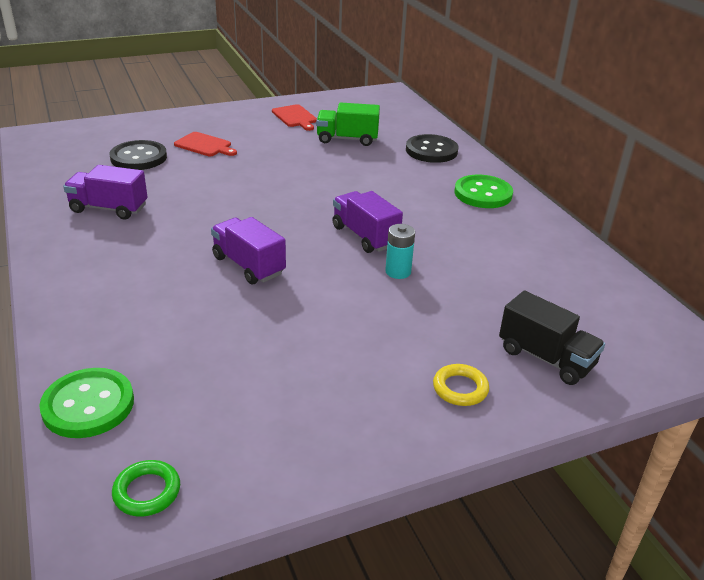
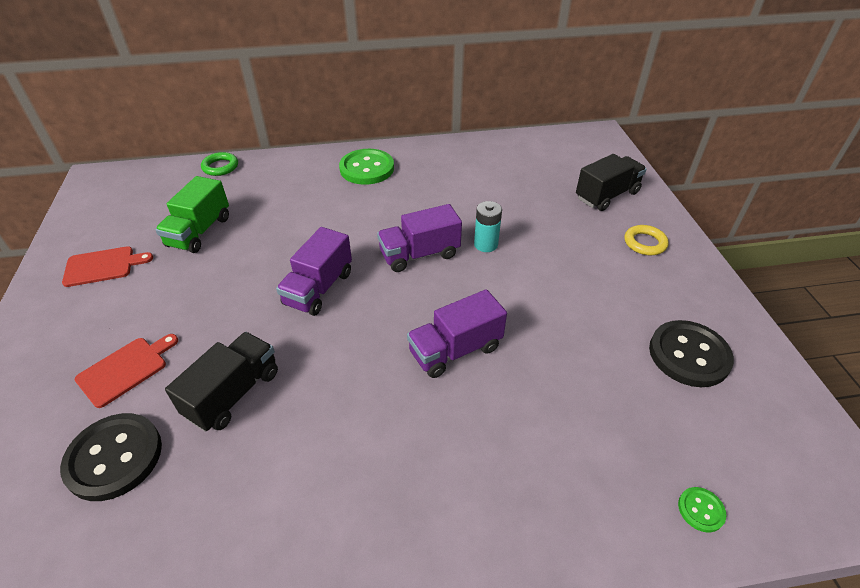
camera: 75 degrees left, 10 degrees up
(88, 405) = (701, 510): green button -> green button, size x0.46
(109, 208) = (268, 499): purple truck -> purple truck (318, 288)
(147, 492) = (804, 455): green ring -> green ring (220, 167)
(190, 182) = (233, 393): none -> black truck
(431, 151) = (265, 179): black button -> black button (689, 355)

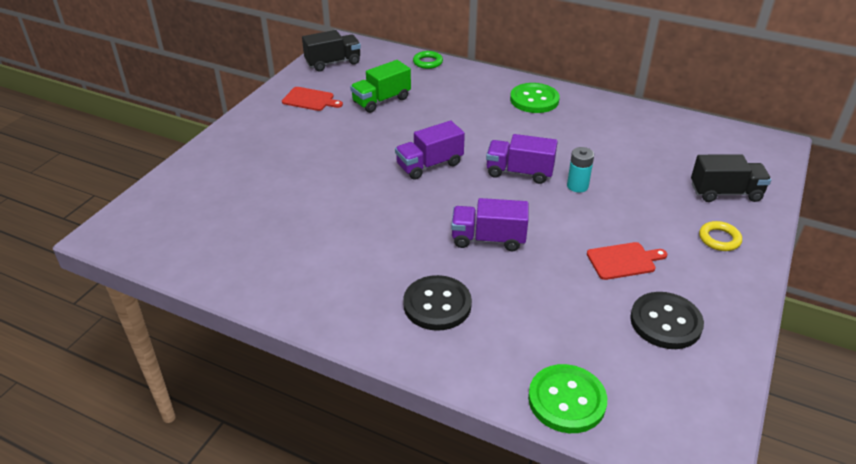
camera: 35 degrees right, 5 degrees down
(114, 457) = (249, 202): black button -> black button (437, 305)
(126, 369) = (284, 162): red cutting board -> red cutting board (623, 261)
(233, 393) = (331, 200): black truck -> black truck (333, 63)
(701, 510) = (566, 400): green button -> green button, size x2.19

